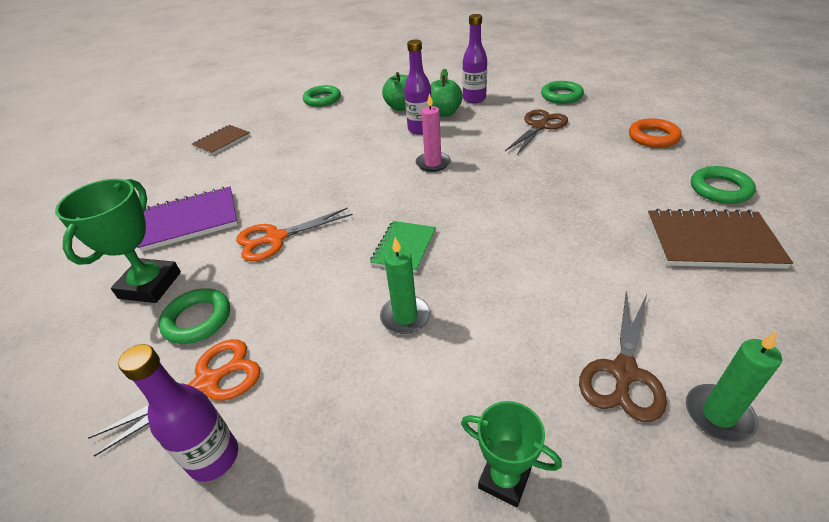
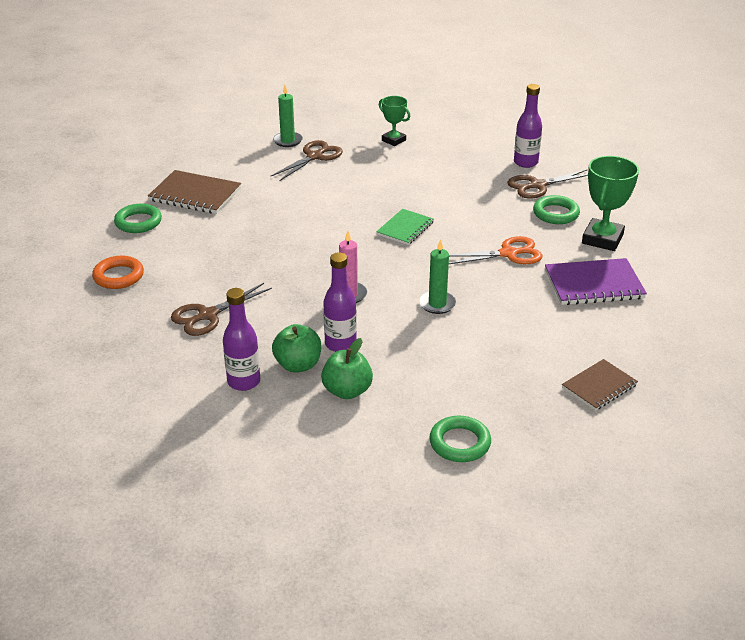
camera: 170 degrees left, 5 degrees down
(208, 383) = (537, 185): orange scissors -> brown scissors
(405, 317) = (418, 193): green candle -> green candle (437, 304)
(561, 96) = (135, 357): green ring -> none

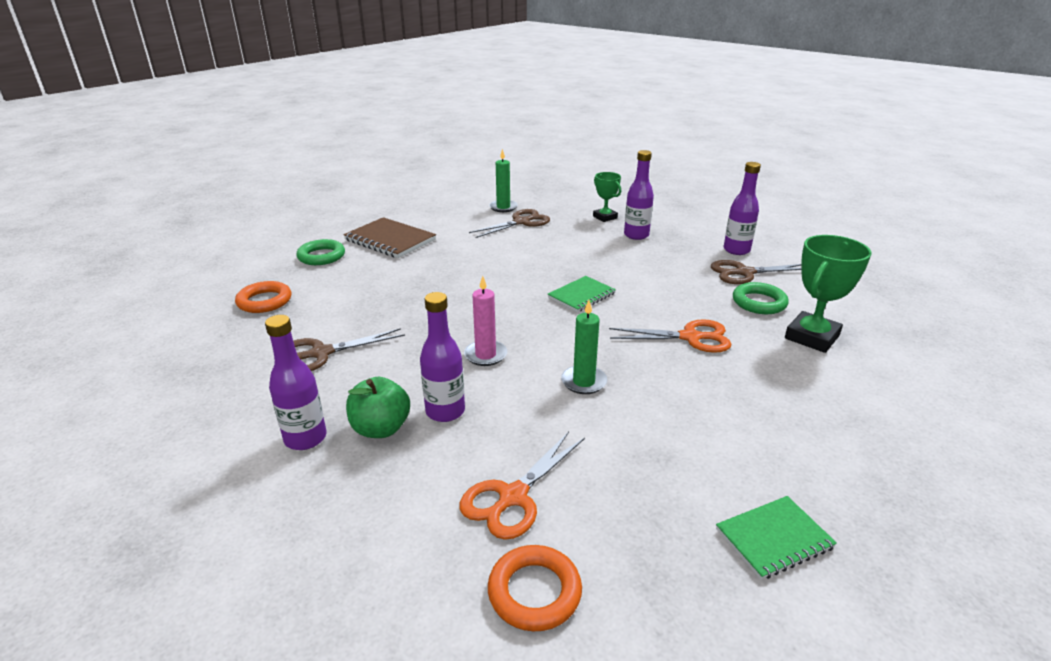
camera: 15 degrees right, 5 degrees down
(347, 391) = (420, 475): green apple -> none
(420, 393) = (513, 497): none -> orange scissors
(431, 158) = (636, 235): none -> purple bottle
(460, 443) = (534, 592): green ring -> orange ring
(594, 284) = (791, 389): purple notebook -> none
(599, 386) = (774, 539): brown notebook -> green notebook

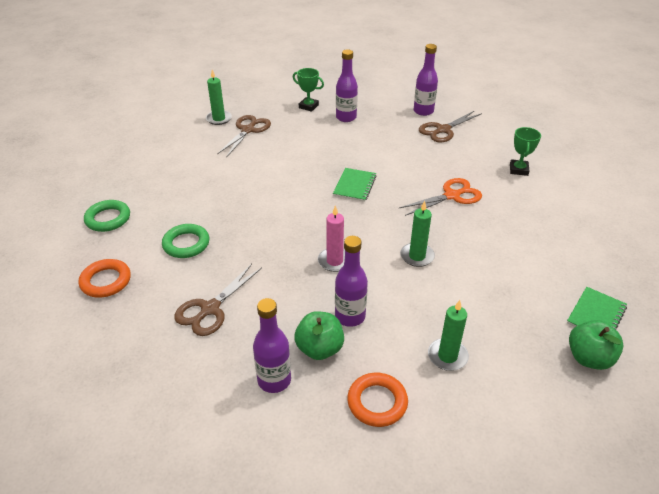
camera: 30 degrees left, 10 degrees up
(390, 240) = (153, 182): brown notebook -> none
(513, 497) = (447, 356): orange scissors -> green candle
(534, 592) = (510, 407): orange ring -> orange ring (377, 402)
(710, 587) = (589, 358): none -> green apple
(759, 302) = (470, 152): green ring -> green ring (186, 244)
(811, 337) = (518, 170): green trophy -> green trophy, size x0.61

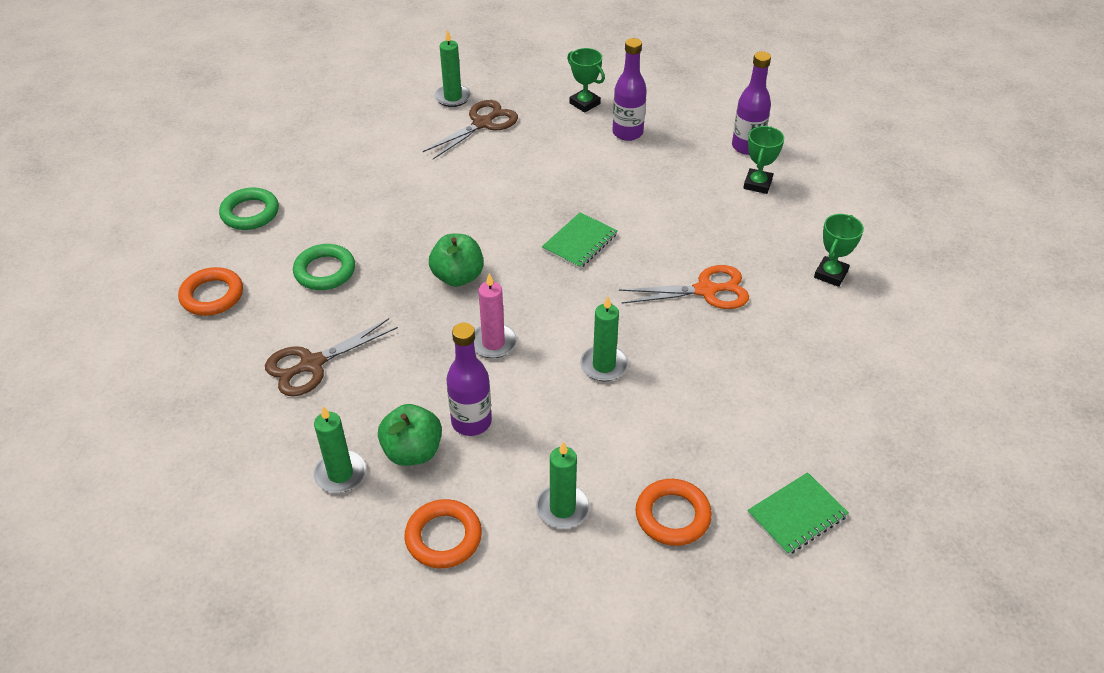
camera: 20 degrees right, 5 degrees up
(274, 380) = (340, 474): purple bottle -> green candle
(443, 130) = (757, 184): brown scissors -> green trophy
(521, 339) = (672, 516): none -> orange ring
(589, 358) = (746, 568): green apple -> green apple (458, 277)

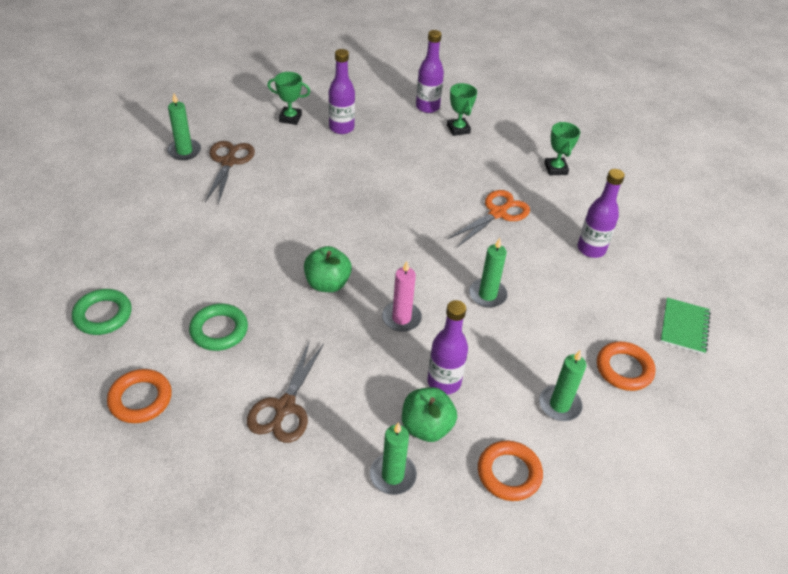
camera: 40 degrees left, 0 degrees up
(580, 242) = (387, 218): green notebook -> none
(776, 378) = (591, 249): none -> purple bottle

